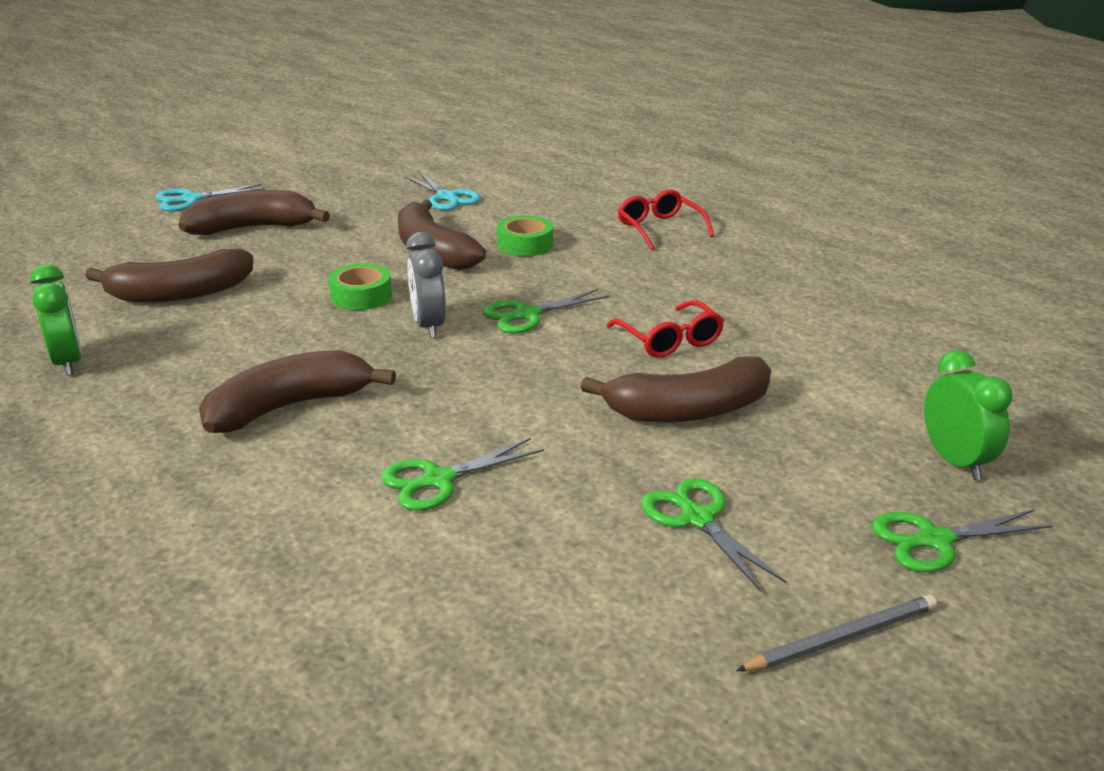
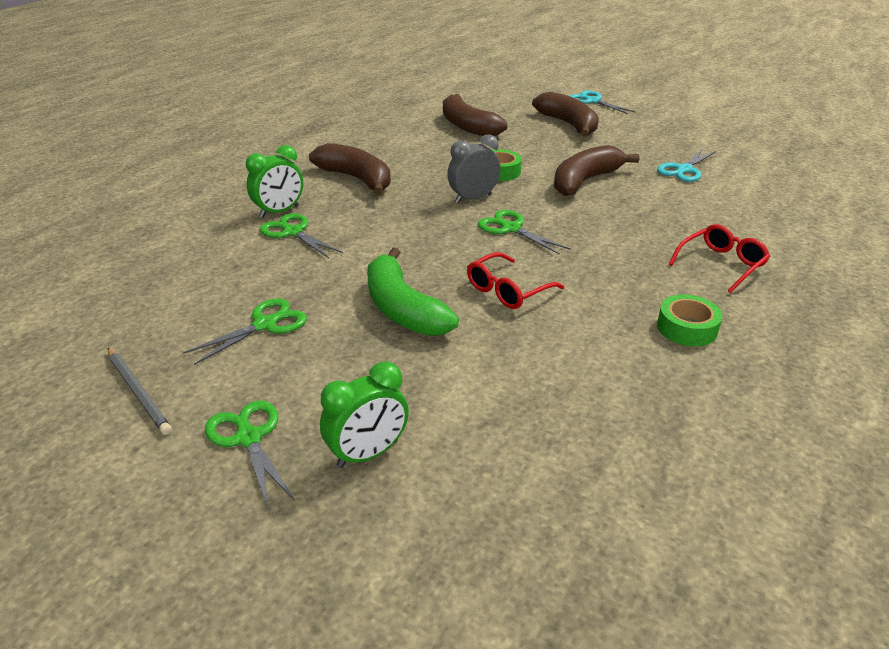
camera: 75 degrees right, 5 degrees up
(68, 362) = (379, 121): green clock -> green clock (279, 212)
(525, 244) = (628, 211): green tape -> green tape (687, 328)
(688, 410) = (402, 309): brown banana -> green banana

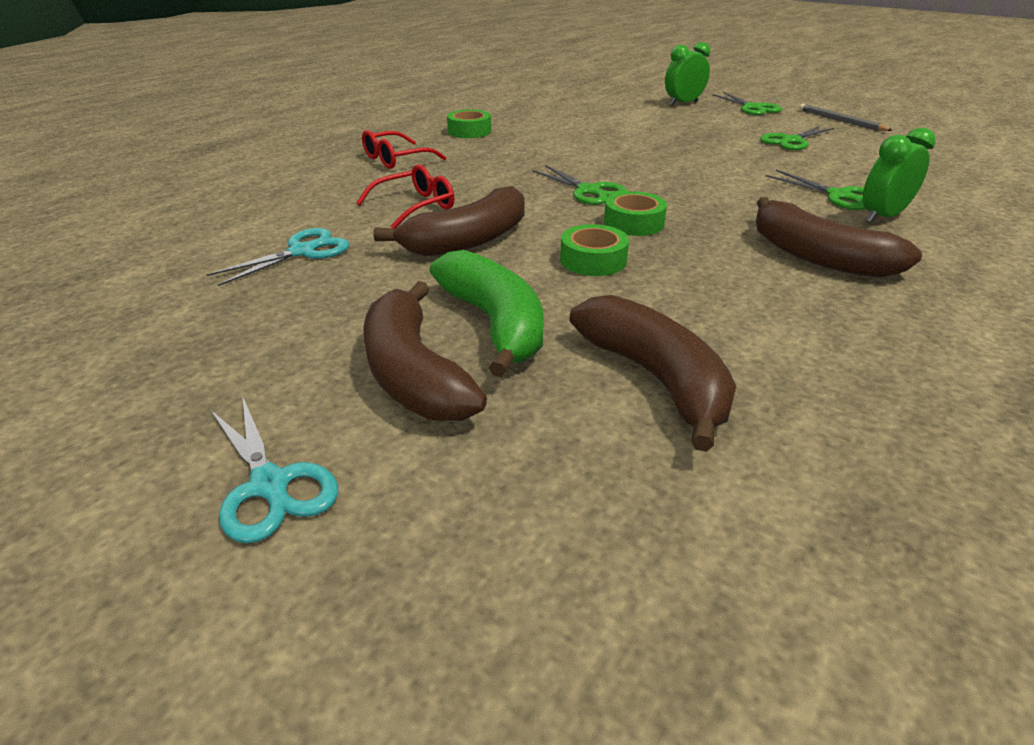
camera: 175 degrees left, 0 degrees up
(402, 309) = (686, 145): green banana -> green banana (495, 323)
(473, 198) = (633, 223): grey clock -> green tape
(507, 290) = (600, 151): red glasses -> red glasses (415, 206)

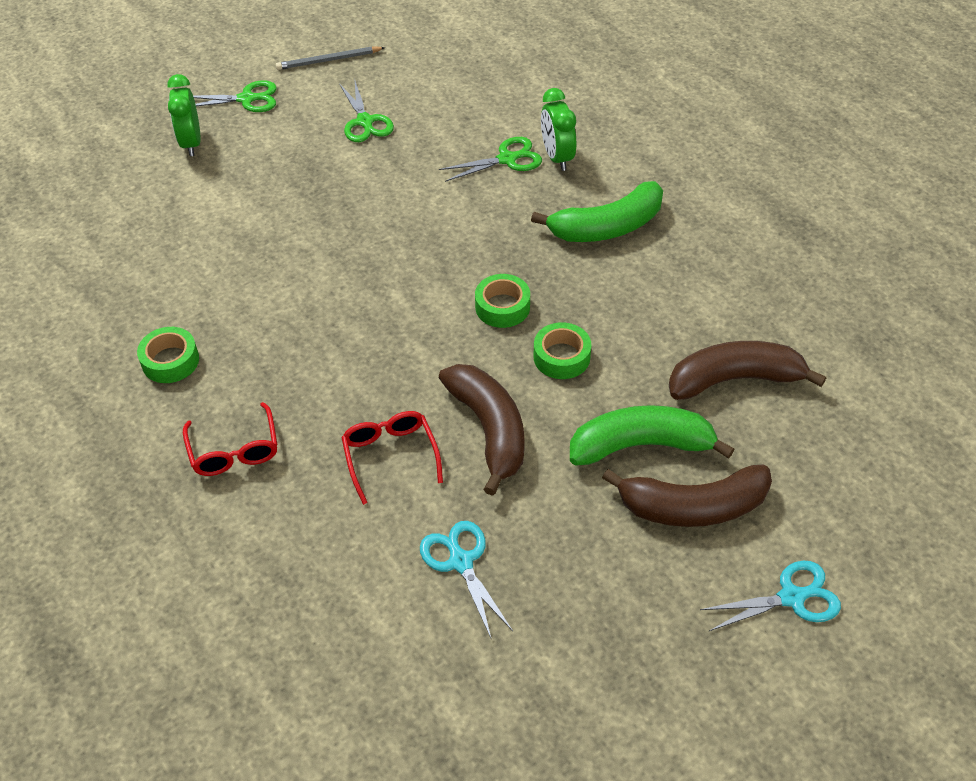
camera: 70 degrees left, 15 degrees up
(589, 191) = (416, 313): green scissors -> none
(817, 257) = (607, 227): brown banana -> green banana

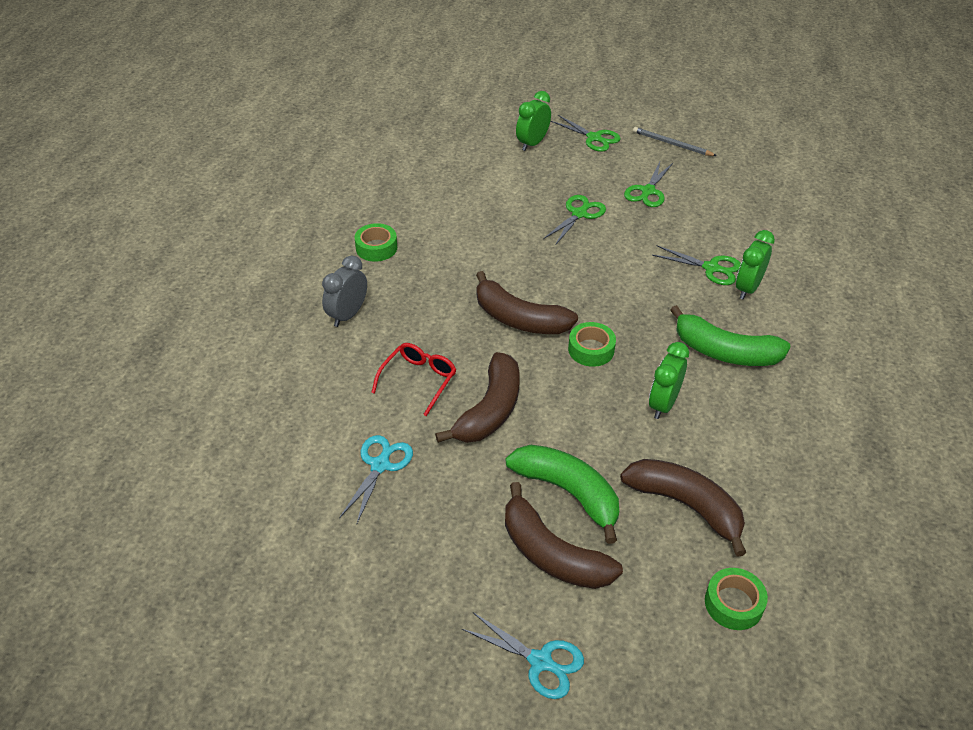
camera: 45 degrees right, 5 degrees down
(234, 450) = (347, 315): red glasses -> grey clock
(330, 185) = (579, 214): none -> green scissors
(405, 326) = (519, 319): none -> brown banana
(561, 357) = (589, 404): green tape -> green tape (733, 603)
(617, 309) = (663, 404): none -> green clock

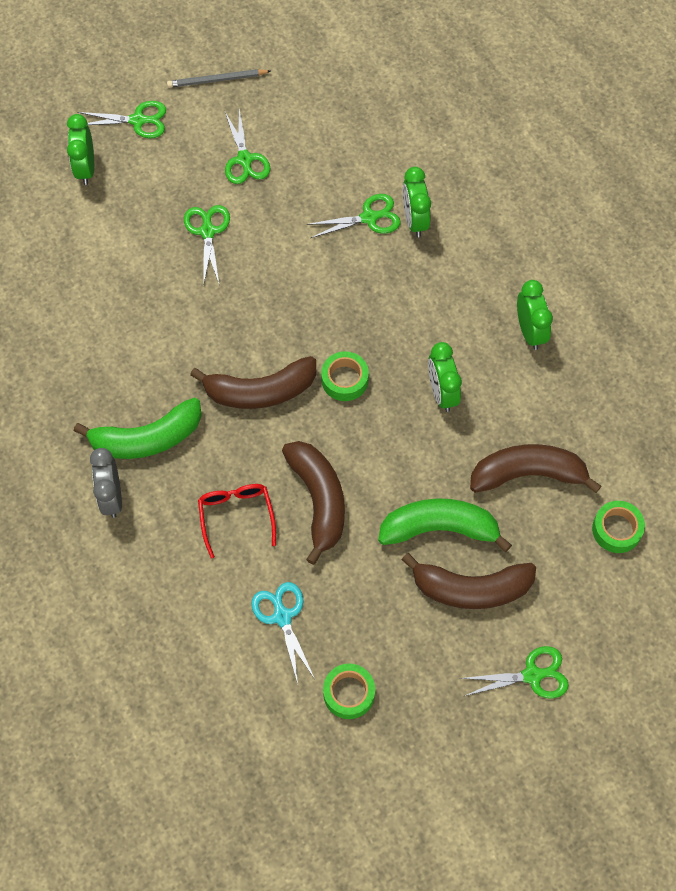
camera: 40 degrees left, 20 degrees up
(376, 248) = (62, 404): green tape -> green tape (349, 693)
(541, 662) = (533, 675): turquoise scissors -> green scissors
(725, 352) = (447, 304): green banana -> green banana (147, 438)
(783, 410) = (530, 331): none -> green clock

